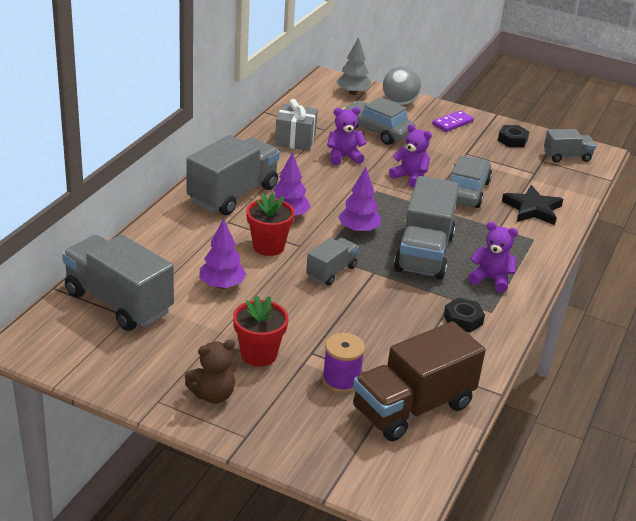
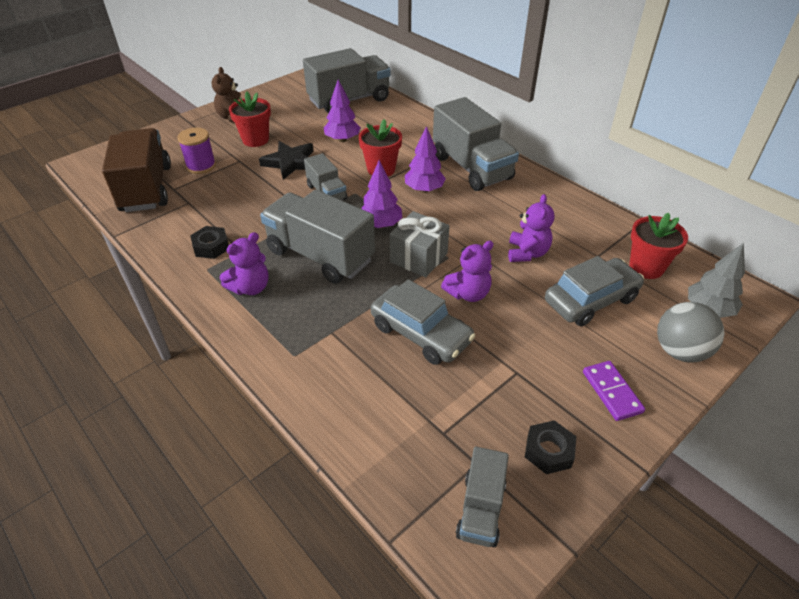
camera: 115 degrees right, 10 degrees up
(295, 140) = (572, 227): grey gift -> grey gift (418, 257)
(324, 112) = (646, 267): none -> red flower pot
(532, 209) = (355, 385): black star -> black star (290, 162)

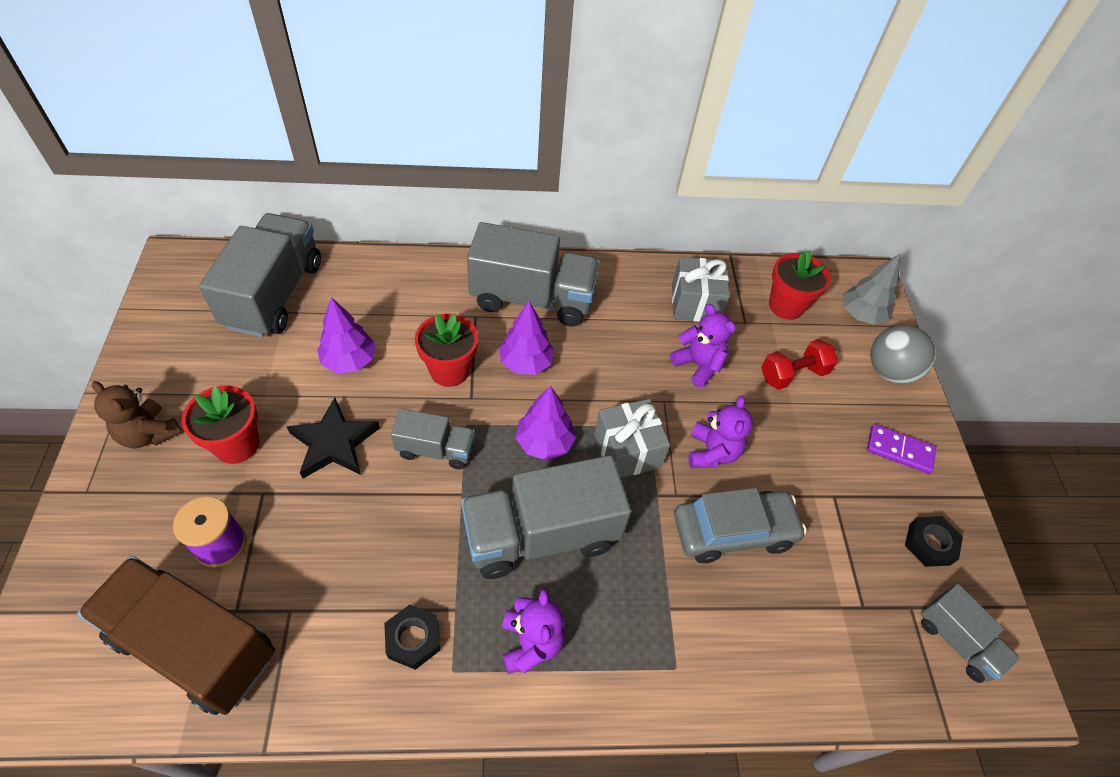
camera: 55 degrees left, 10 degrees up
(574, 226) = (695, 303): none -> grey gift
(591, 300) = (793, 374): grey car -> red dumbbell

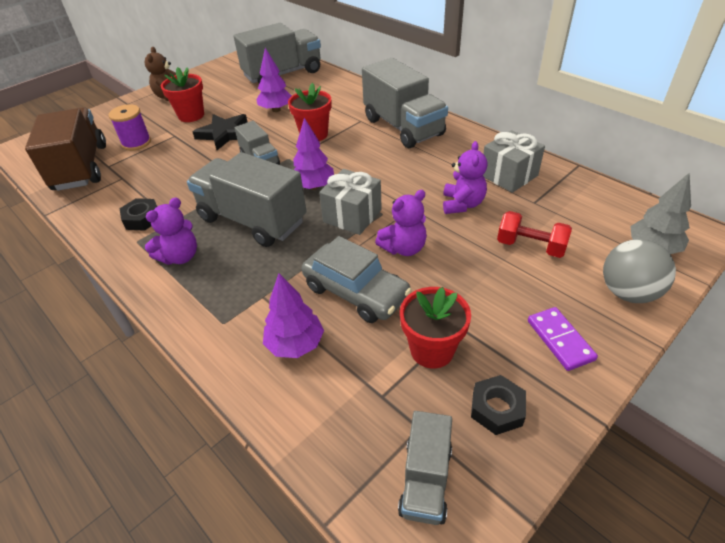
camera: 55 degrees right, 10 degrees down
(526, 363) = (357, 150): purple tree -> purple tree (295, 344)
(786, 306) = (584, 210): red flower pot -> red flower pot (432, 350)

